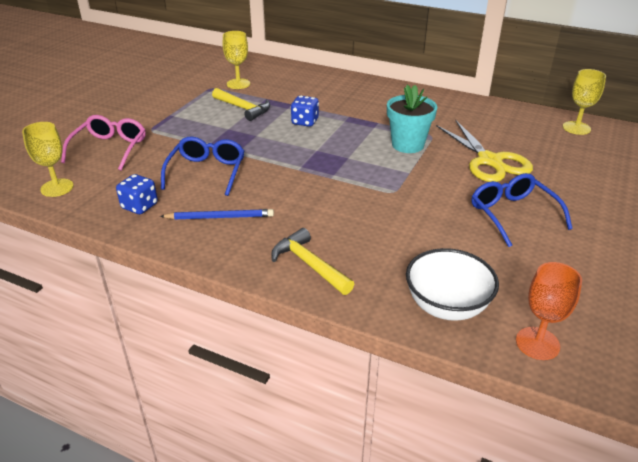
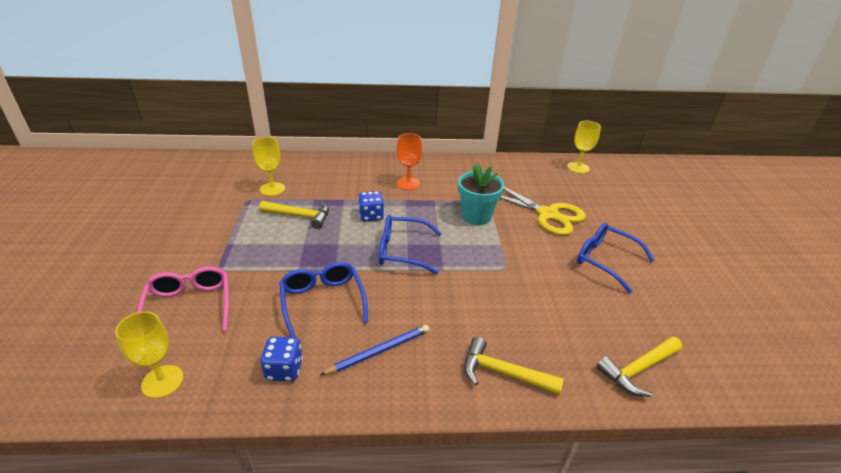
camera: 30 degrees left, 0 degrees up
(308, 154) = (403, 251): none -> blue glasses
(446, 306) = (638, 369): white bowl -> yellow hammer
(537, 343) = (722, 377): orange goblet -> orange goblet (408, 183)

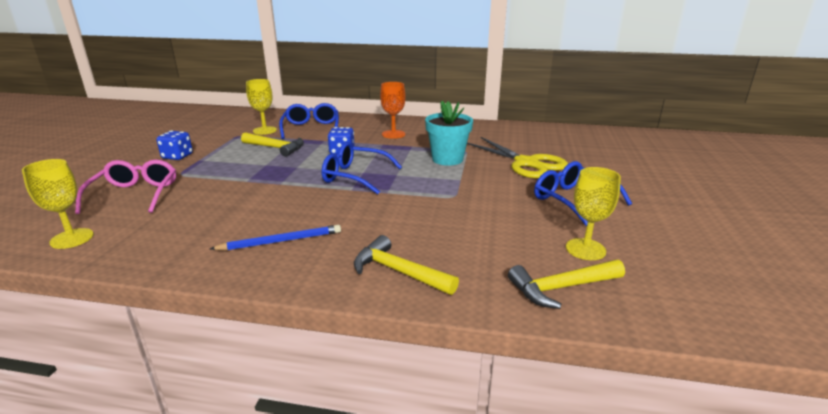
camera: 15 degrees right, 10 degrees down
(284, 369) = (182, 243): blue dice -> blue dice (177, 156)
(323, 302) = (253, 203): blue glasses -> blue glasses (311, 128)
(578, 167) = (582, 134): yellow goblet -> yellow goblet (585, 249)

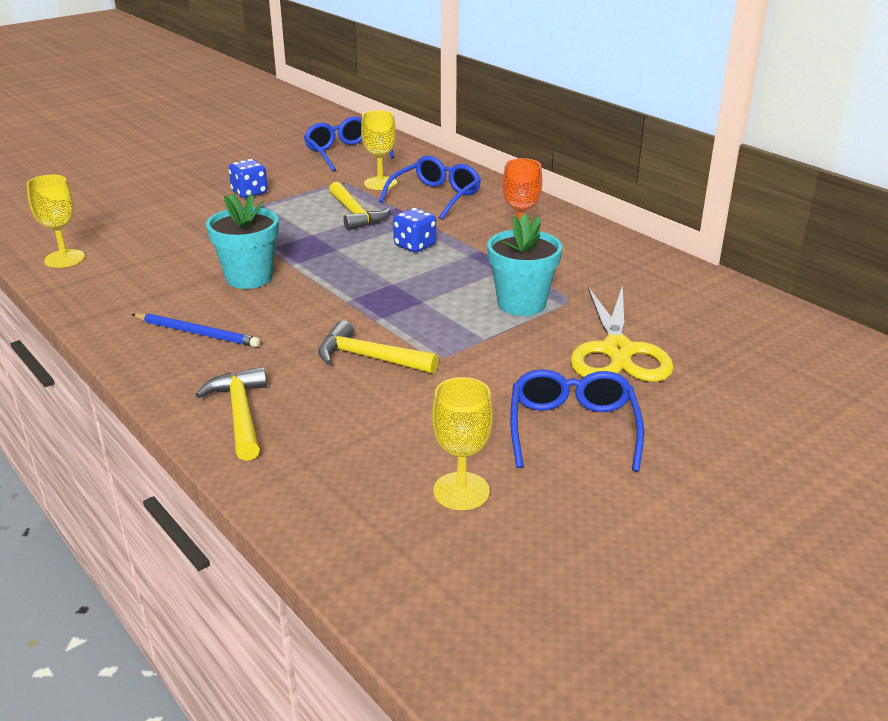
camera: 40 degrees right, 5 degrees up
(134, 195) = (158, 229): pink glasses -> none
(262, 199) = (249, 278): none -> turquoise flower pot
(356, 176) = (376, 286): blue glasses -> blue glasses (346, 153)
(561, 288) = (353, 513): yellow hammer -> yellow hammer (369, 358)

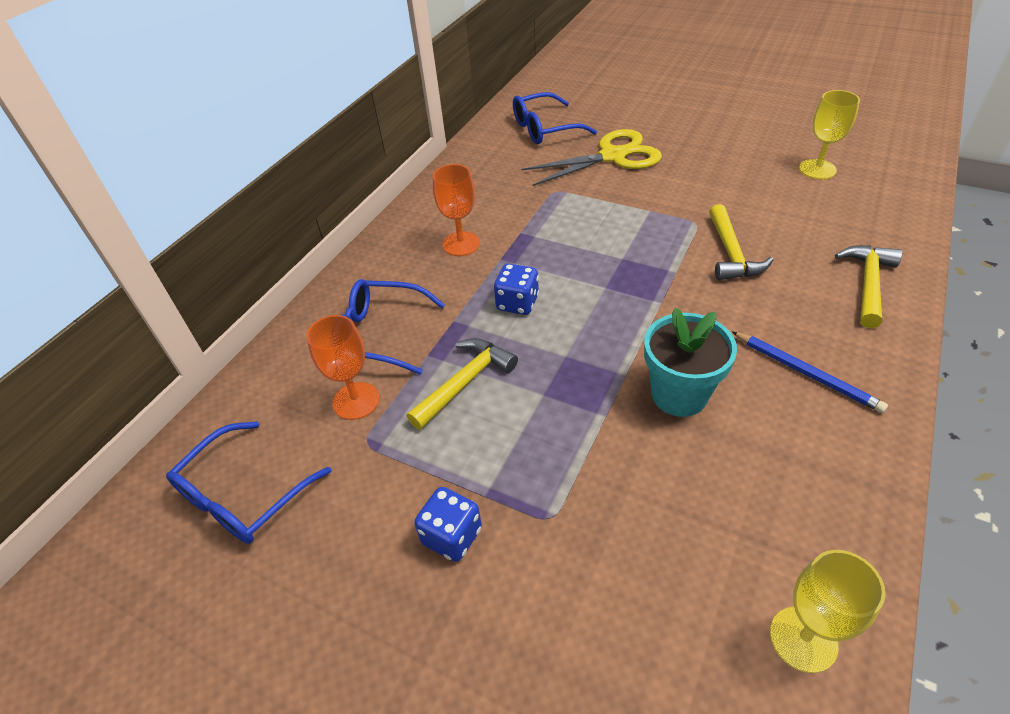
camera: 110 degrees left, 15 degrees up
(197, 333) = (806, 373): blue pencil -> blue pencil turned 135 degrees clockwise
(240, 414) = (867, 284): yellow hammer -> yellow hammer turned 150 degrees clockwise
(380, 183) = (356, 401): yellow goblet -> orange goblet
(521, 304) = (581, 210): turquoise flower pot -> none
(572, 429) = (717, 151): blue glasses -> blue glasses (545, 128)

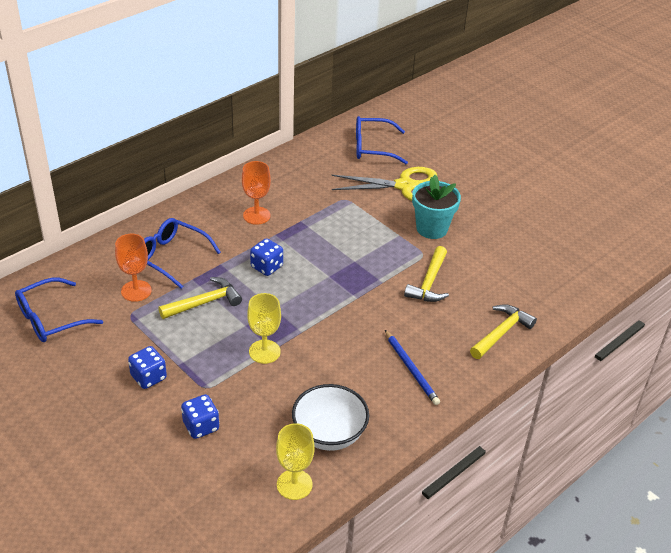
camera: 15 degrees right, 5 degrees down
(586, 592) = (201, 426): none -> blue dice
(679, 394) = (324, 353): turquoise flower pot -> turquoise flower pot (432, 228)
(783, 521) = (329, 434): none -> white bowl
(817, 169) = (544, 245): yellow goblet -> yellow goblet (264, 351)

